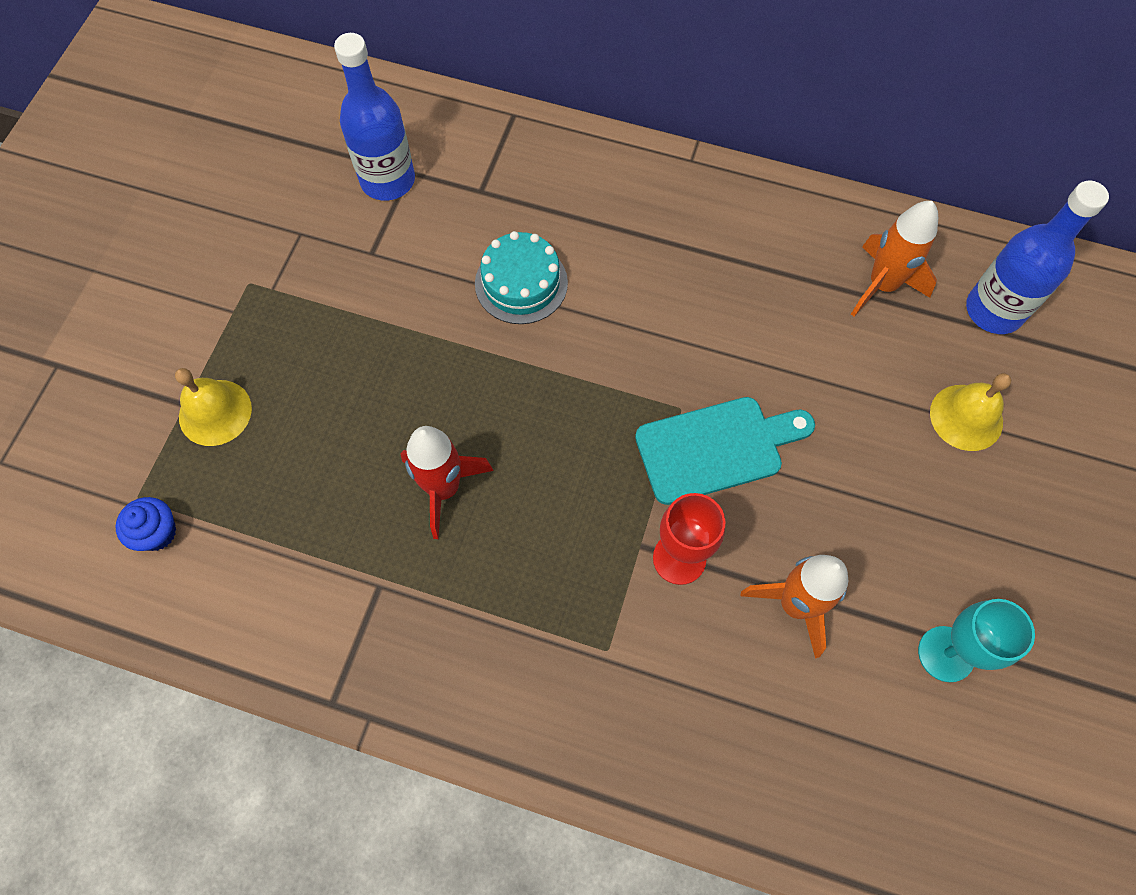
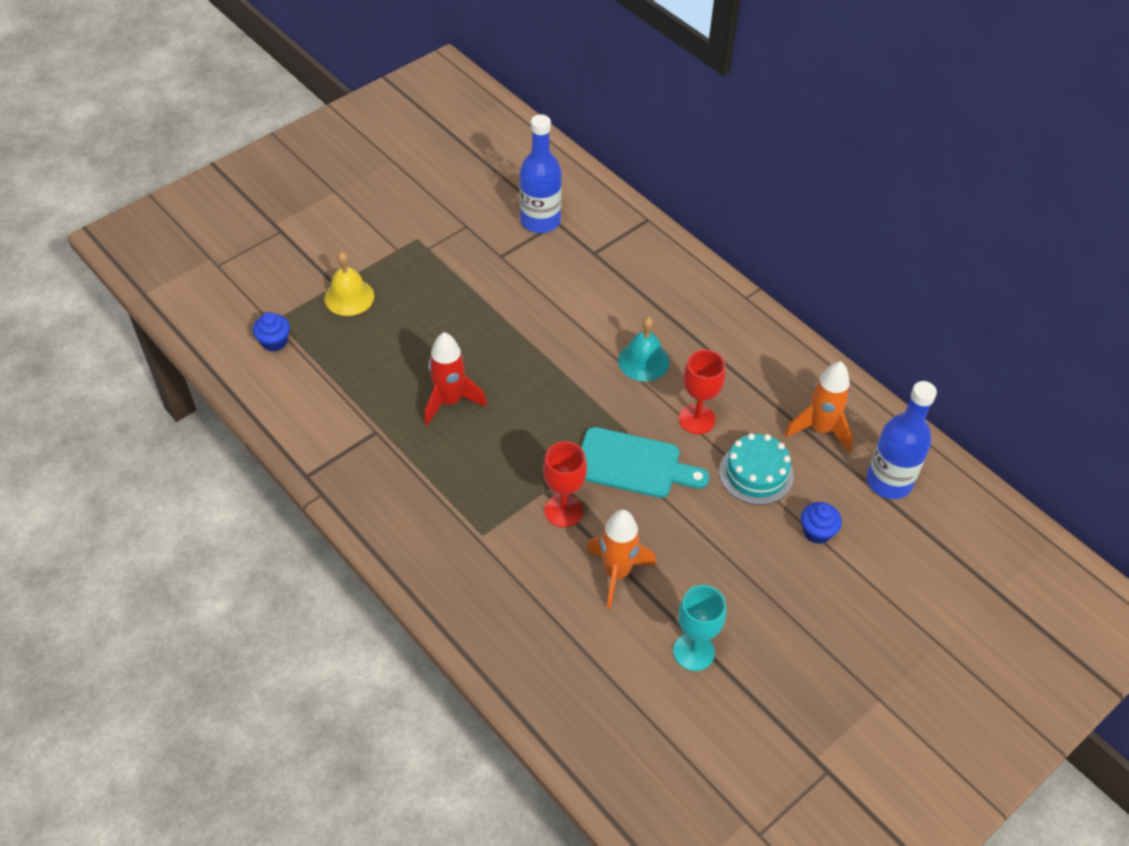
camera: 30 degrees right, 15 degrees down
(521, 283) = (580, 315): turquoise cake -> turquoise cake (756, 473)
(635, 304) = (643, 361): none -> turquoise bell
(745, 348) = (697, 419): none -> red goblet
(966, 417) = (817, 532): yellow bell -> blue cupcake

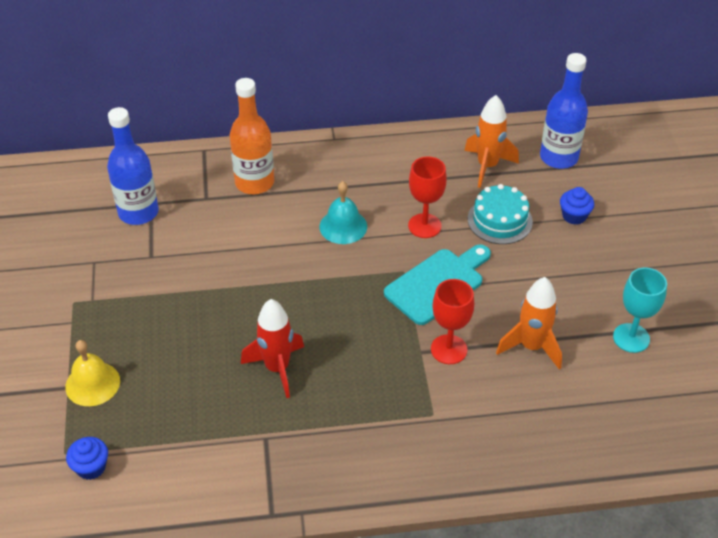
camera: 55 degrees left, 5 degrees down
(640, 273) = (254, 183): none -> orange bottle

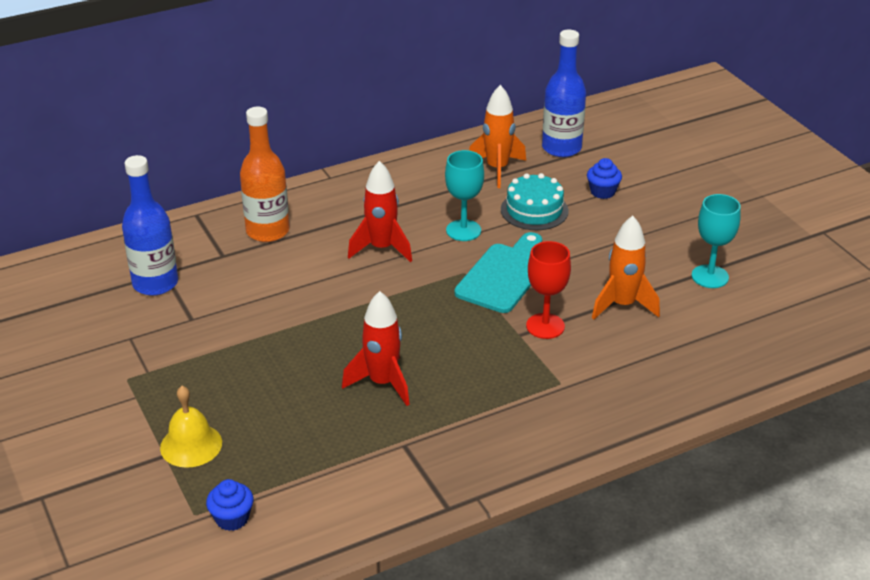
camera: 20 degrees left, 10 degrees down
(343, 226) = (381, 248): turquoise bell -> red rocket
(424, 226) = (463, 230): red goblet -> turquoise goblet

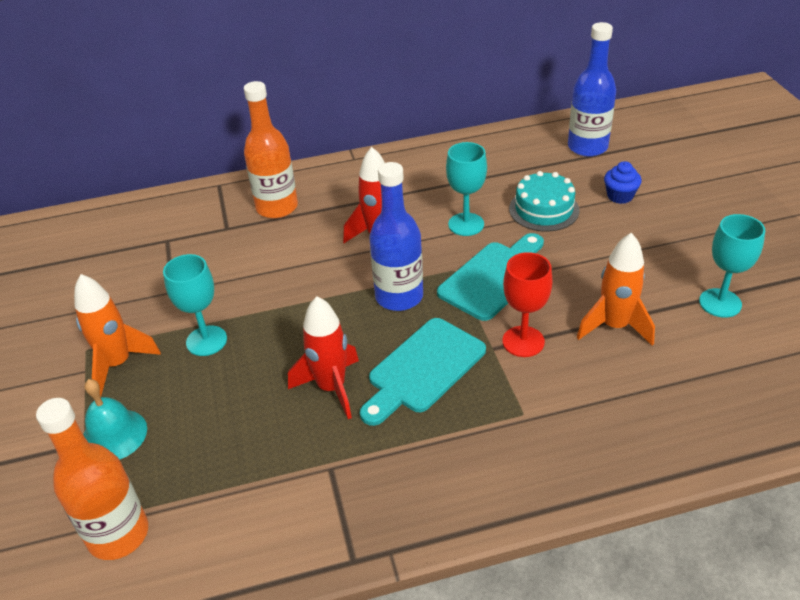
camera: 15 degrees right, 5 degrees up
(155, 283) = (154, 250): blue bottle -> blue bottle (399, 297)
(191, 445) = (114, 435): yellow bell -> turquoise bell
(232, 518) = (118, 534): blue cupcake -> orange bottle
(246, 358) = (206, 341): none -> turquoise goblet
(461, 358) = (423, 369): none -> turquoise cutting board
(497, 169) = (517, 163): orange rocket -> orange rocket (118, 364)

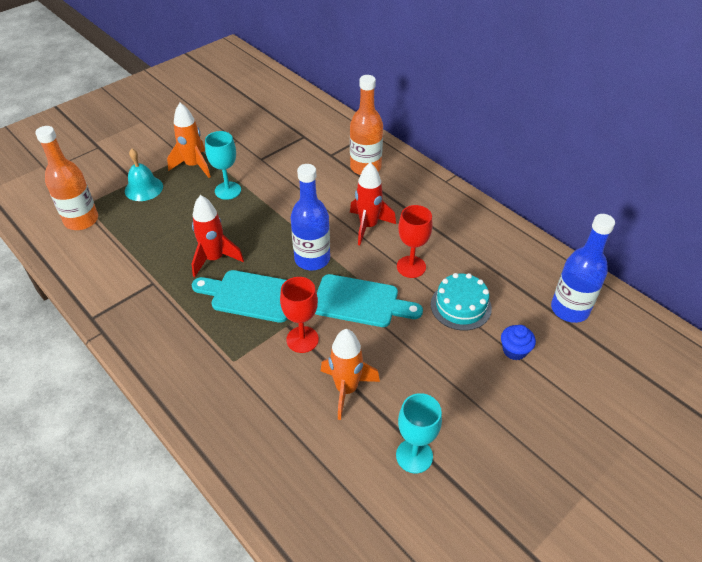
camera: 60 degrees right, 5 degrees up
(466, 224) = (411, 267): turquoise goblet -> red goblet

